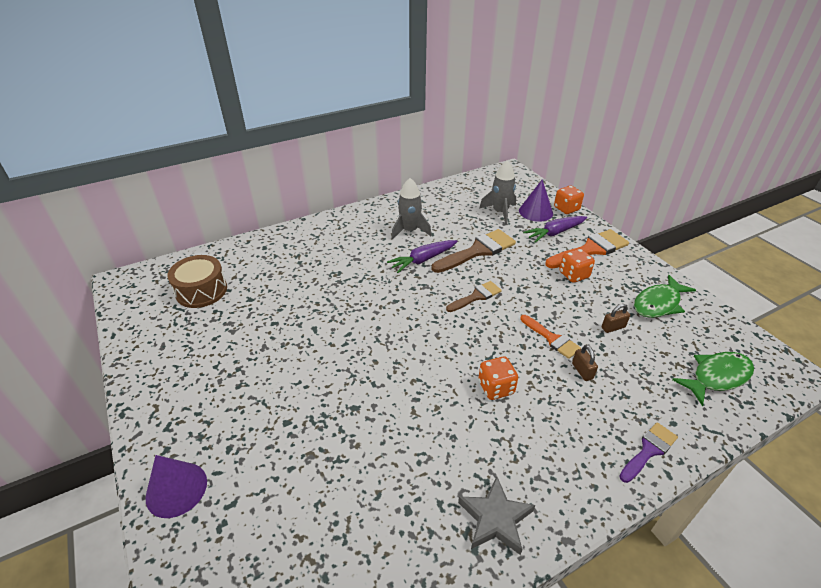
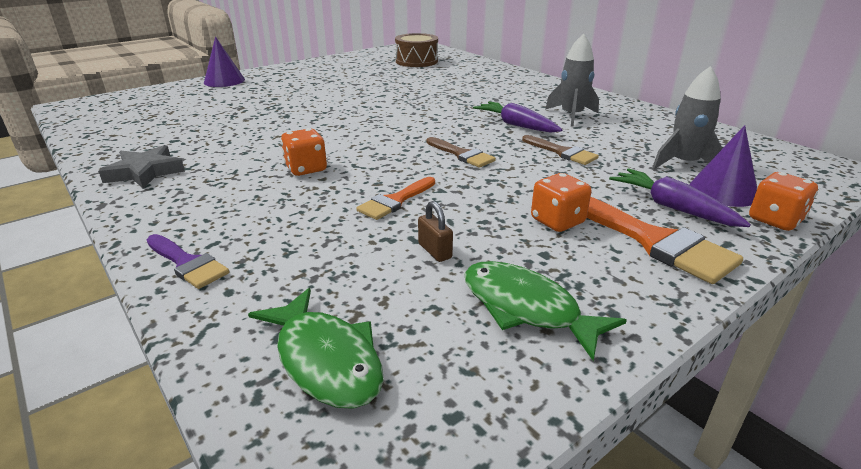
camera: 80 degrees right, 10 degrees down
(478, 251) = (562, 152): brown brush -> brown brush, size x0.60
(582, 371) = (334, 221): brown padlock -> none

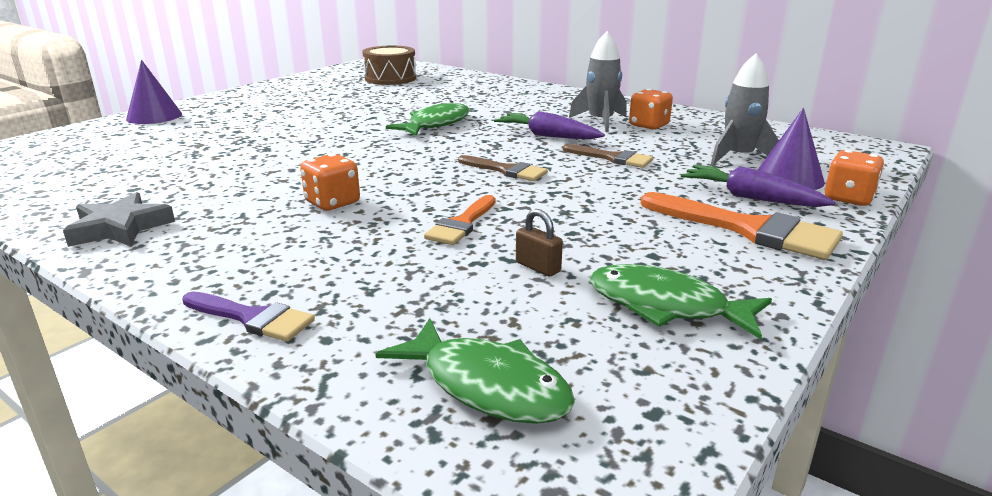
camera: 15 degrees left, 5 degrees down
(428, 106) = (435, 124): none -> green fish
(557, 221) = (647, 223): orange dice -> orange dice (649, 125)

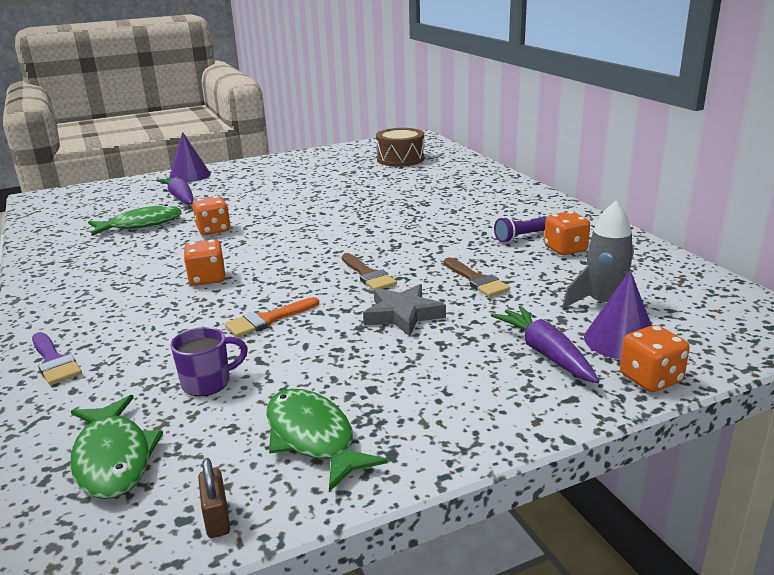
camera: 30 degrees right, 0 degrees up
(120, 228) = (66, 271): grey star -> grey star (403, 315)
(269, 160) = (213, 230): none -> orange dice
(435, 124) = (374, 215): green fish -> green fish (141, 225)
(484, 290) = (208, 383): none -> purple mug
(538, 267) = (269, 374): brown padlock -> brown padlock (217, 518)
(547, 136) = (451, 244): purple carrot -> purple carrot (180, 197)
(600, 122) = (522, 236): grey rocket -> purple flashlight
(749, 229) = (492, 386): orange brush -> none

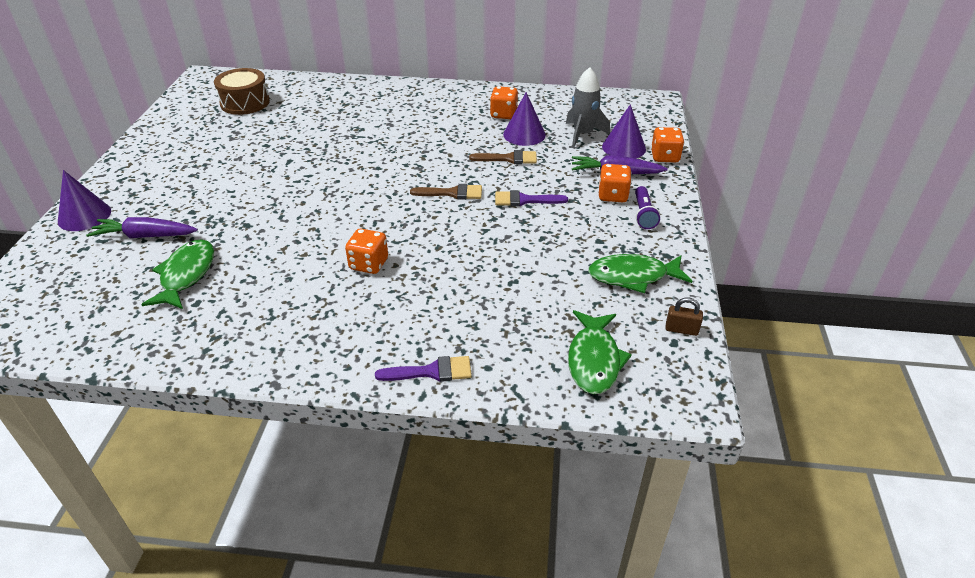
camera: 60 degrees left, 15 degrees up
(113, 458) = (594, 360): green fish -> green fish turned 90 degrees clockwise
(208, 383) = (536, 301): purple mug -> none
(213, 230) = (266, 237): orange dice -> orange dice (613, 195)
(267, 320) = (473, 254): orange brush -> none
(403, 315) = (524, 200): grey star -> purple brush
(522, 236) = (467, 119): purple flashlight -> purple flashlight (643, 214)
(542, 272) = (524, 134): none -> purple cone

